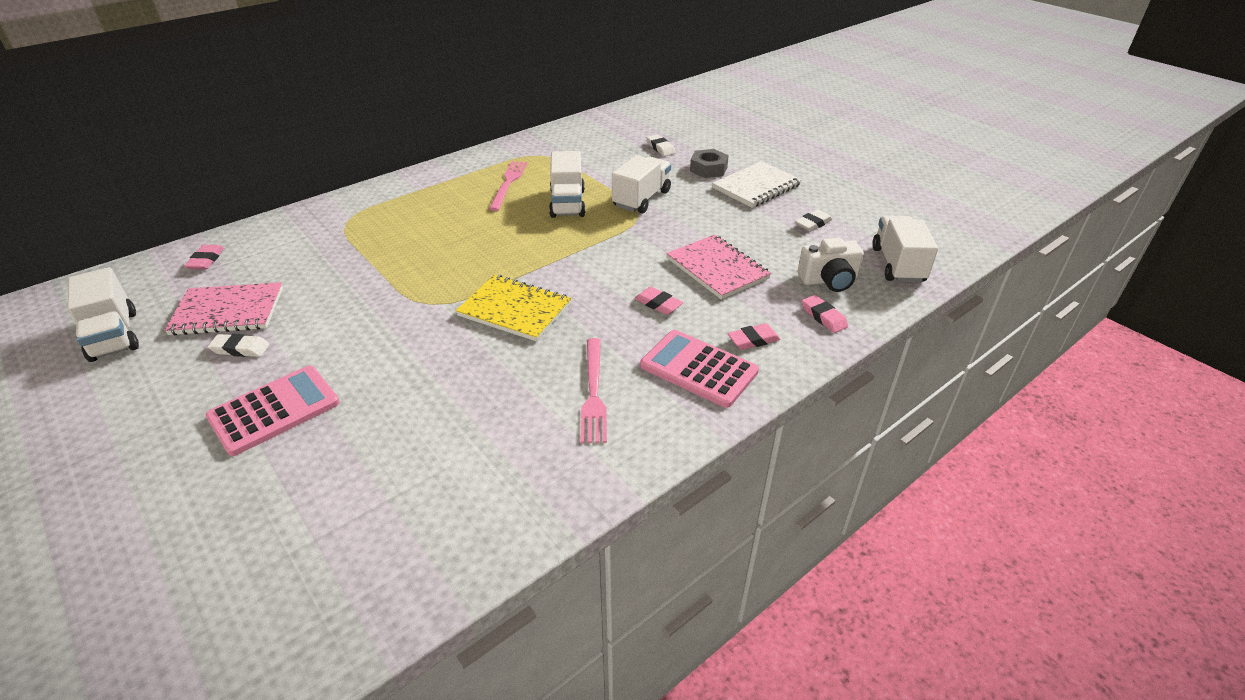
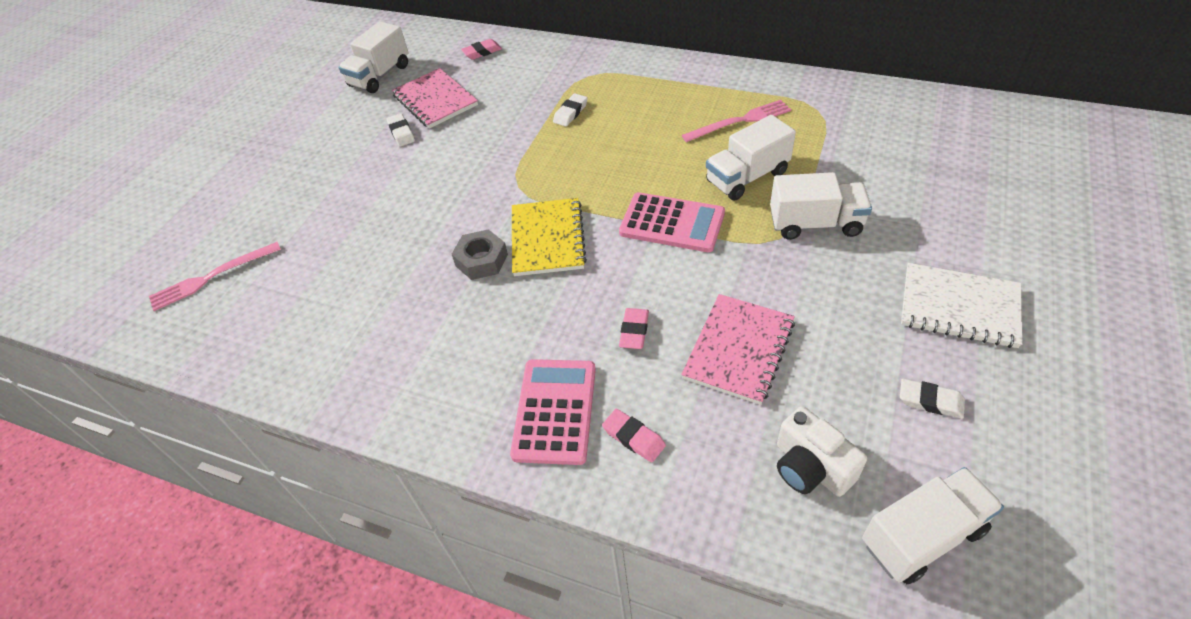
camera: 65 degrees right, 10 degrees up
(274, 410) = (352, 189): pink calculator -> pink calculator (672, 223)
(593, 393) = (473, 350): pink fork -> pink fork (211, 277)
(660, 148) = (947, 182): white eraser -> white eraser (570, 113)
(708, 169) = (949, 245): grey nut -> grey nut (481, 260)
(823, 317) = (728, 489): pink eraser -> none

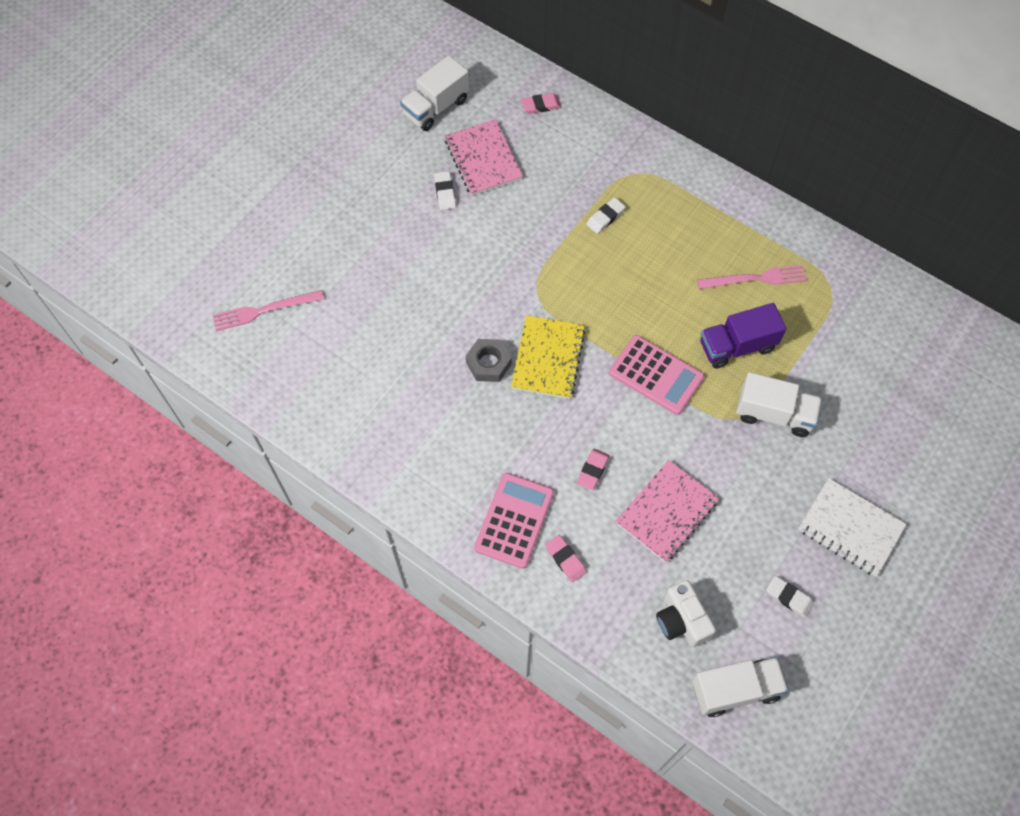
camera: 10 degrees right, 15 degrees up
(747, 177) = (737, 346): white truck -> purple truck

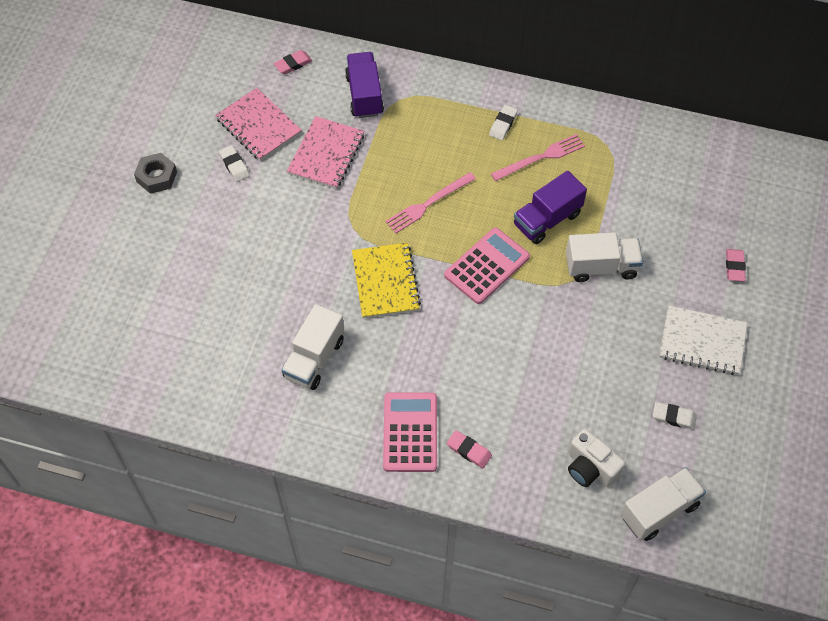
camera: 20 degrees left, 5 degrees down
(264, 310) = (103, 321): pink fork -> pink fork (428, 204)
(436, 107) = (196, 93): white truck -> white truck (314, 358)
(488, 363) = (333, 303): grey nut -> grey nut (157, 177)
(592, 470) = (463, 366): pink eraser -> pink eraser (734, 267)
(600, 158) = (364, 95): none -> purple truck
(605, 217) = (389, 144): white eraser -> white eraser (503, 124)
(656, 375) = (487, 266): pink calculator -> pink calculator turned 60 degrees counterclockwise
(666, 512) = (541, 380): pink notebook -> pink notebook (326, 154)

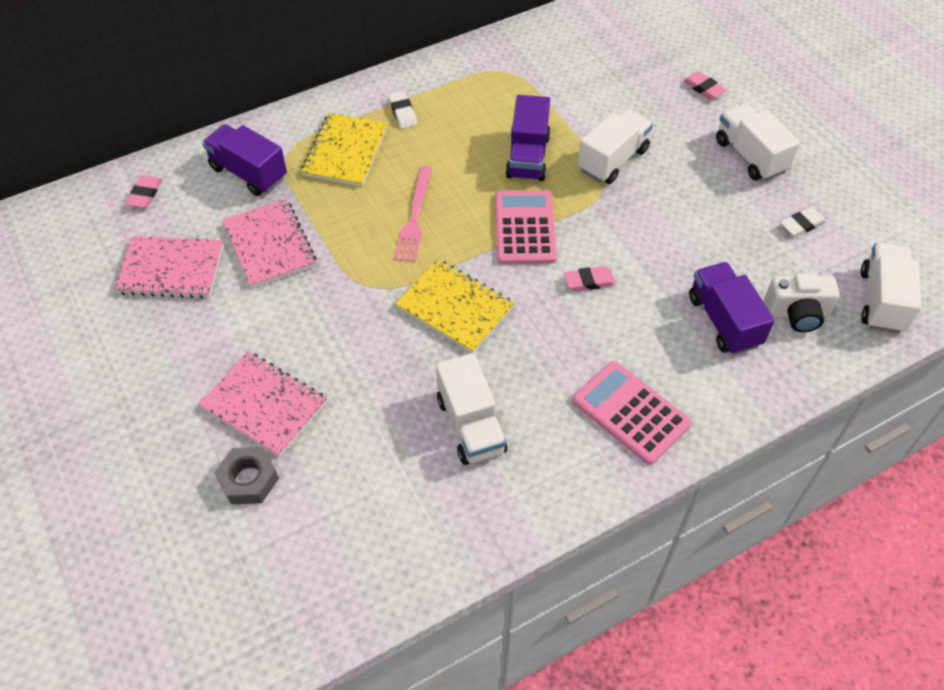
camera: 45 degrees left, 5 degrees down
(157, 177) = (110, 392): grey nut -> grey nut (248, 479)
(222, 251) = (264, 405): none -> pink notebook
(234, 165) = (186, 320): white eraser -> none
(436, 125) = (345, 152): none -> yellow notebook
(469, 450) = (695, 383): pink eraser -> pink eraser (589, 281)
(536, 430) = (724, 321): none -> purple truck
(541, 157) = (465, 115): pink fork -> none
(702, 341) = (750, 156): white notebook -> white truck

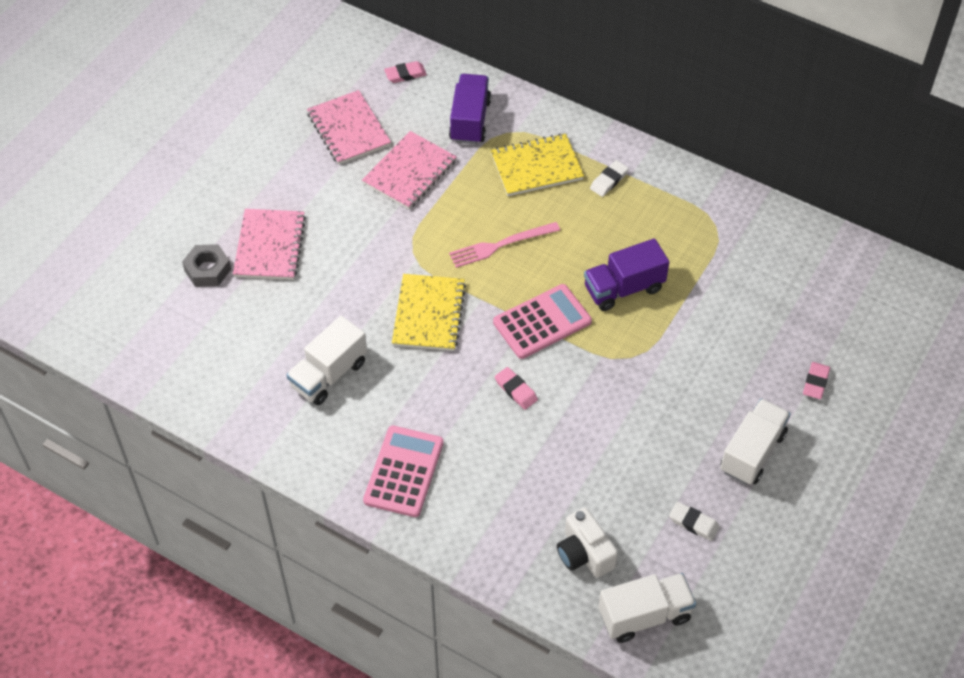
camera: 60 degrees right, 0 degrees up
(612, 160) = (666, 350): white truck -> none
(724, 321) = (539, 502): purple truck -> none

